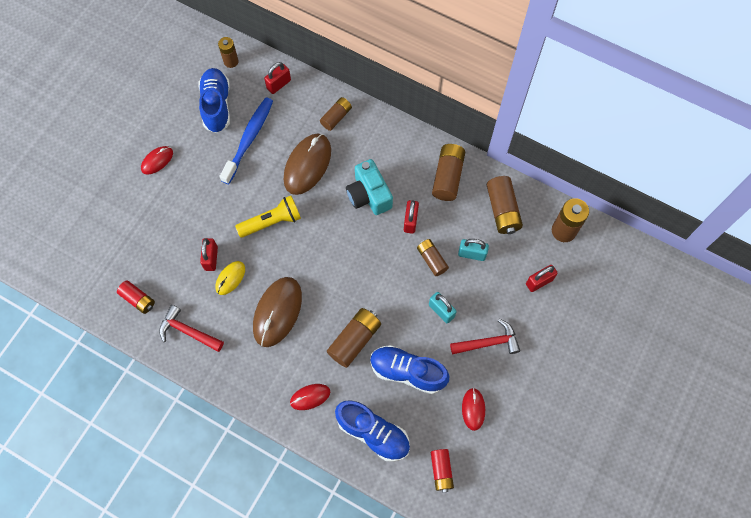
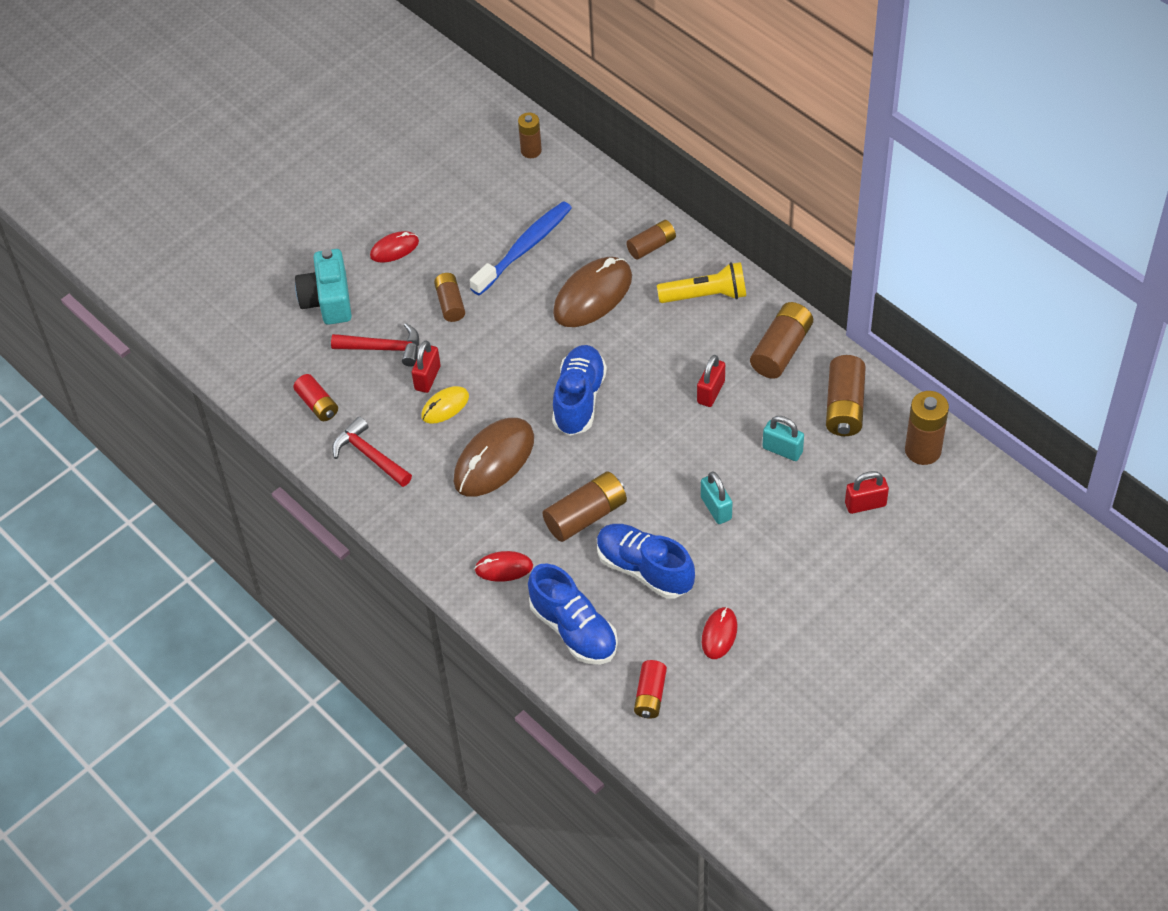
camera: 20 degrees right, 15 degrees down
(216, 106) = (494, 200): blue shoe -> blue shoe (579, 399)
(272, 222) = (522, 352): yellow flashlight -> yellow flashlight (706, 295)
(279, 84) = (586, 191): red padlock -> none
(369, 195) = (664, 349): turquoise camera -> turquoise camera (328, 300)
(431, 260) = (724, 445): brown battery -> brown battery (450, 303)
(488, 342) = (768, 561): red hammer -> red hammer (384, 348)

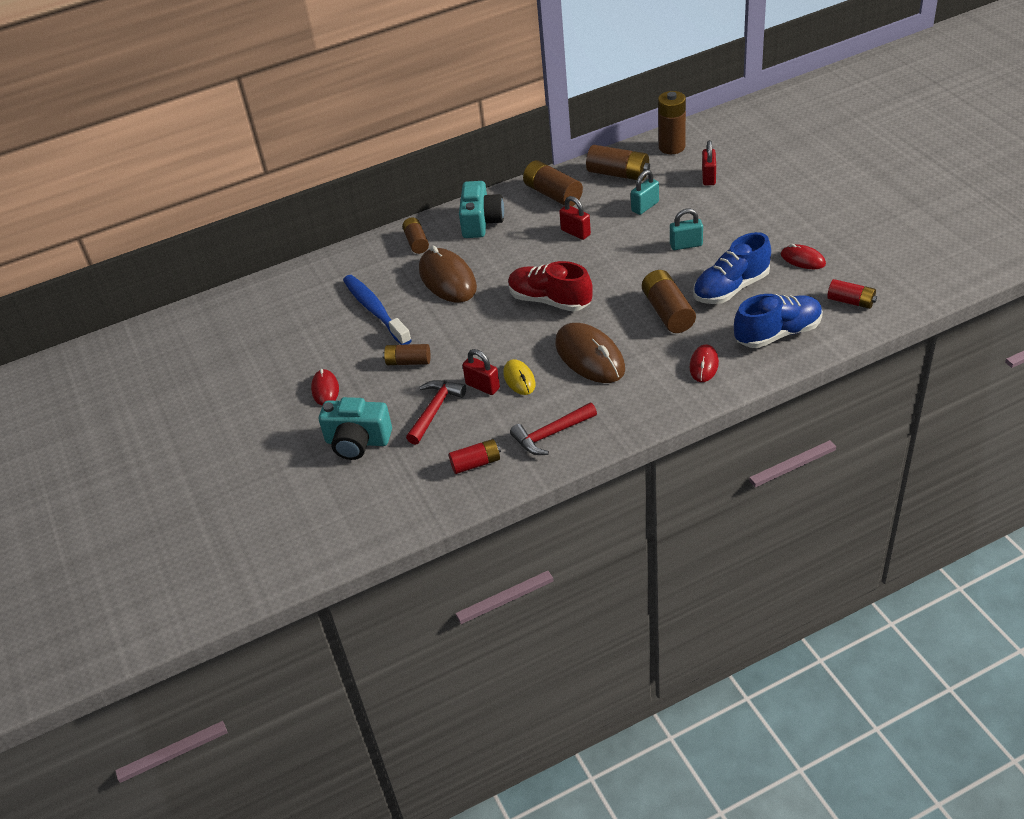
camera: 70 degrees left, 10 degrees down
(531, 151) = (273, 293): brown battery -> none
(579, 399) = (550, 300): blue shoe -> red shoe
(706, 295) = (481, 222): yellow flashlight -> turquoise camera

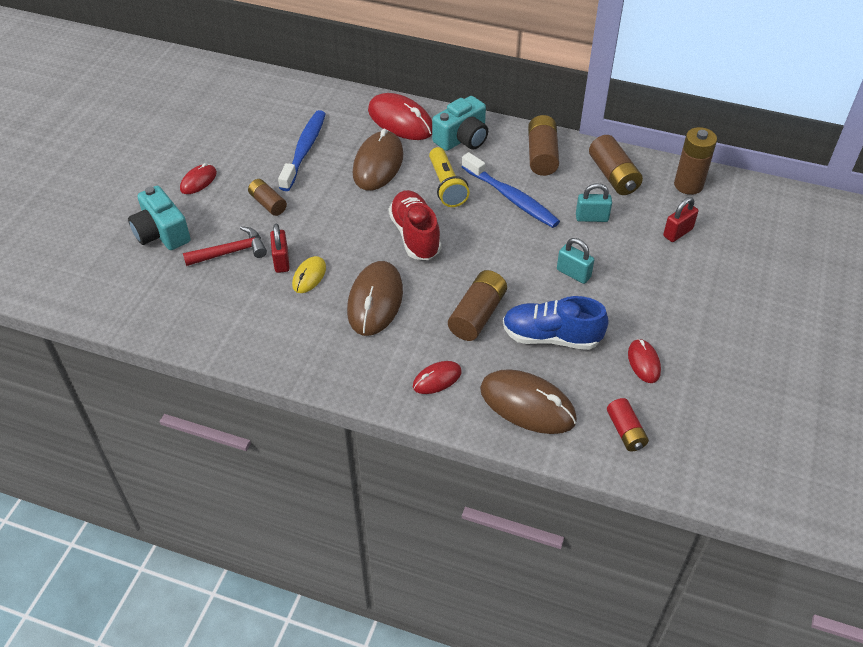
camera: 40 degrees right, 5 degrees up
(416, 242) = (400, 121): brown battery -> red mouse
(476, 463) = (196, 312): red battery -> none
(520, 257) = (446, 186): none -> yellow flashlight
(551, 434) = (266, 334): red hammer -> none
(575, 232) = (511, 198): red padlock -> blue toothbrush
(777, 333) = (527, 404): blue shoe -> brown mouse

